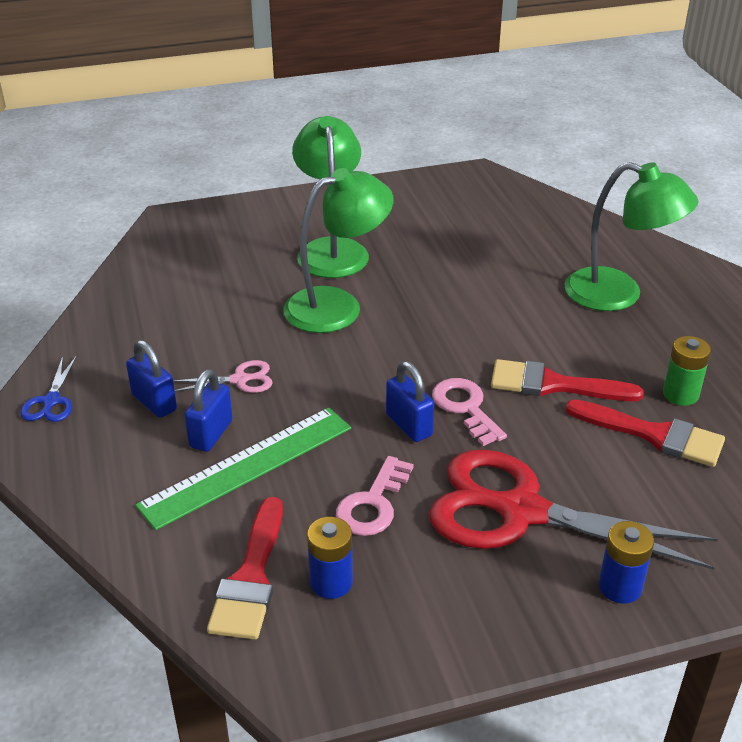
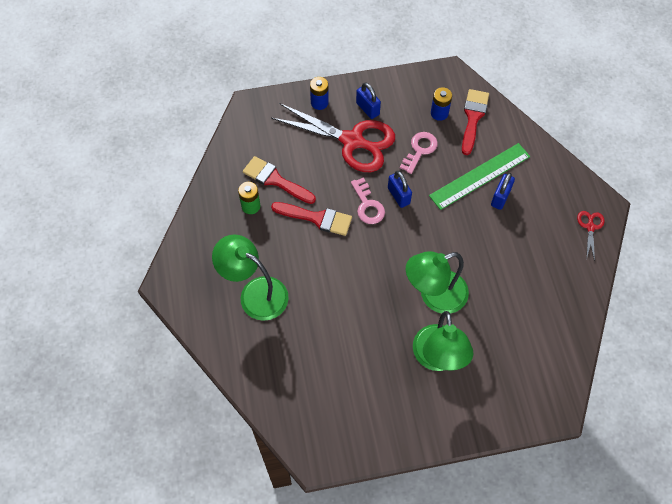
camera: 175 degrees left, 25 degrees up
(51, 401) = (590, 227): blue scissors -> red scissors
(154, 402) = (534, 222): blue padlock -> blue padlock (367, 109)
(240, 380) = (489, 235): pink scissors -> none

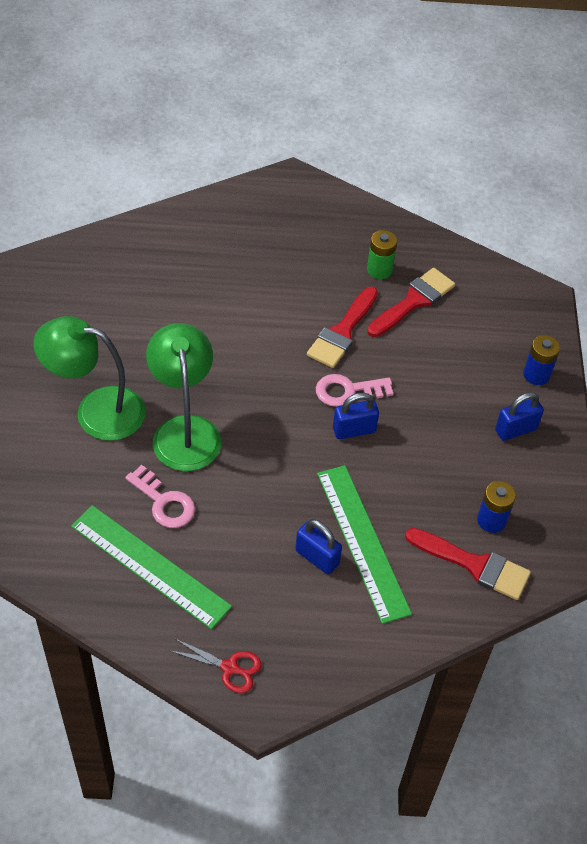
camera: 100 degrees right, 10 degrees down
(255, 293) = (253, 252): green lamp -> none
(352, 141) = (460, 398): red scissors -> none
(419, 150) = (427, 476): pink key -> pink key (164, 502)
(543, 288) = (150, 565): none -> green ruler

